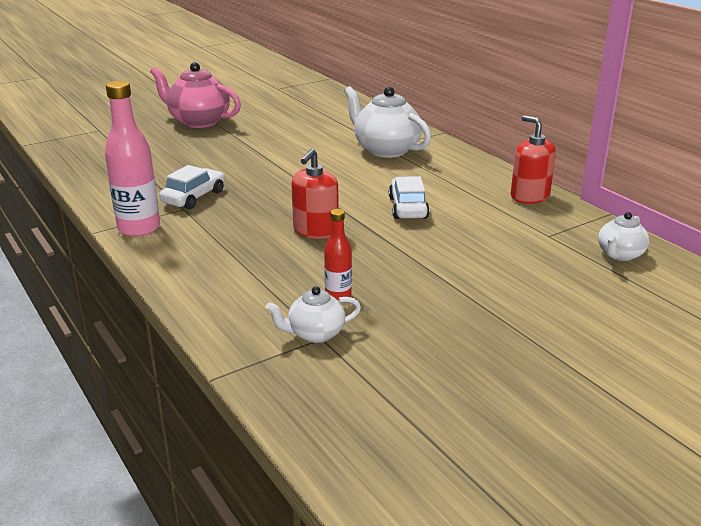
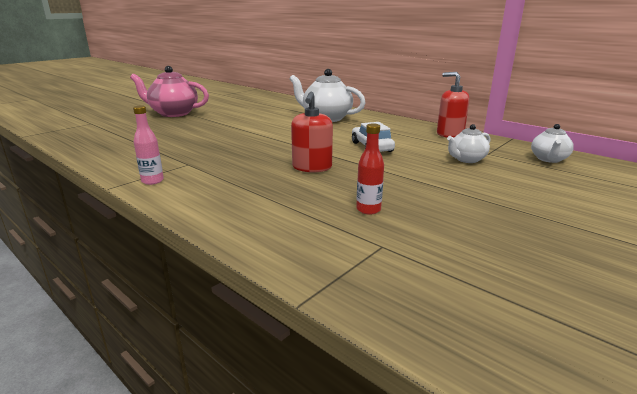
camera: 15 degrees left, 5 degrees down
(139, 228) = (152, 181): pink bottle -> pink bottle, size x0.55
(194, 197) = (193, 156): white car -> none
(315, 334) = (373, 243): white teapot -> white teapot (466, 159)

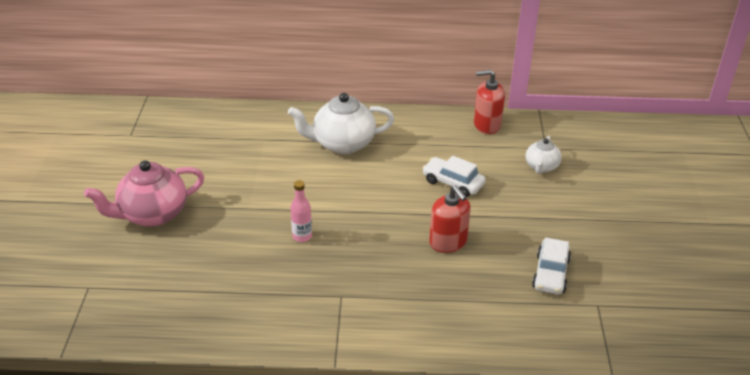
camera: 40 degrees left, 15 degrees up
(152, 181) = (354, 335): pink bottle -> pink bottle (302, 236)
(368, 209) = (550, 273): red bottle -> white car
(549, 159) = (592, 137): white teapot -> none

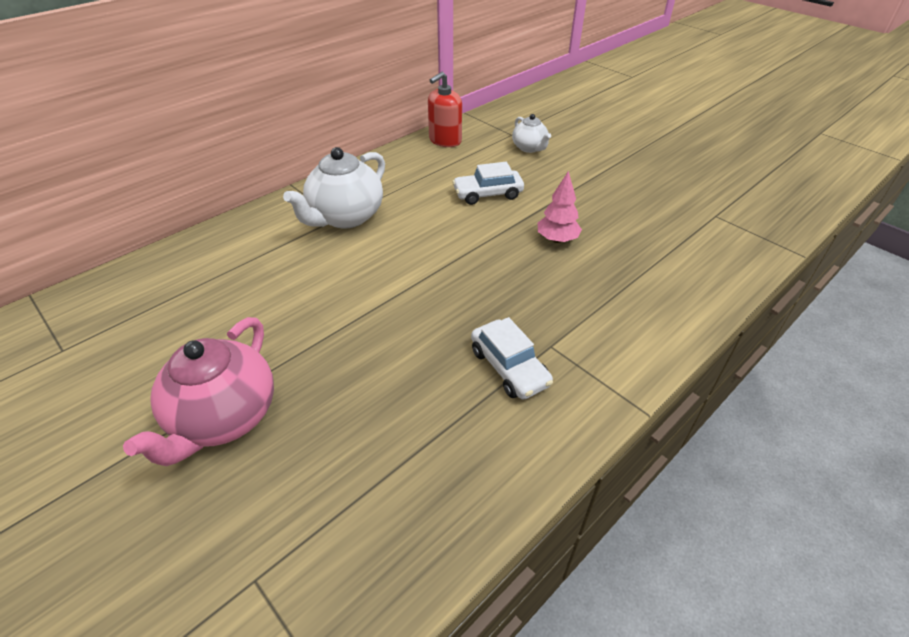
camera: 45 degrees left, 5 degrees up
(302, 236) = (432, 319): pink bottle -> none
(448, 242) = (557, 239): red soap dispenser -> pink tree
(550, 273) = (656, 214): white car -> white car (509, 367)

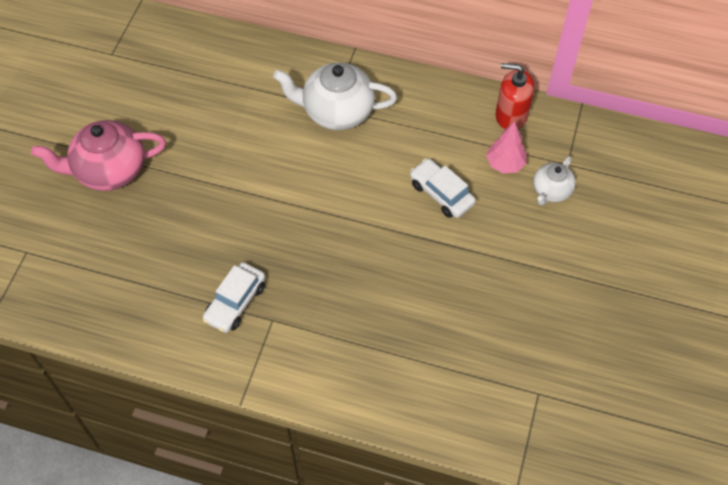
camera: 60 degrees right, 15 degrees up
(557, 239) = (407, 274): pink tree -> pink tree (505, 164)

